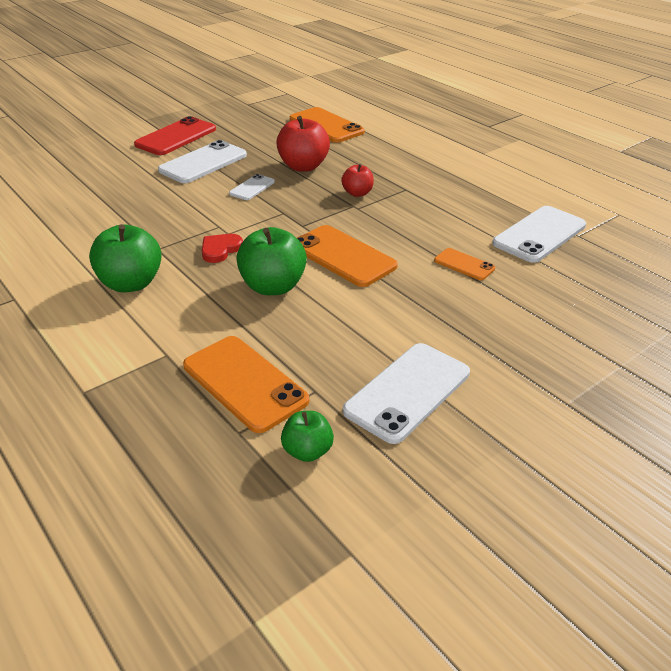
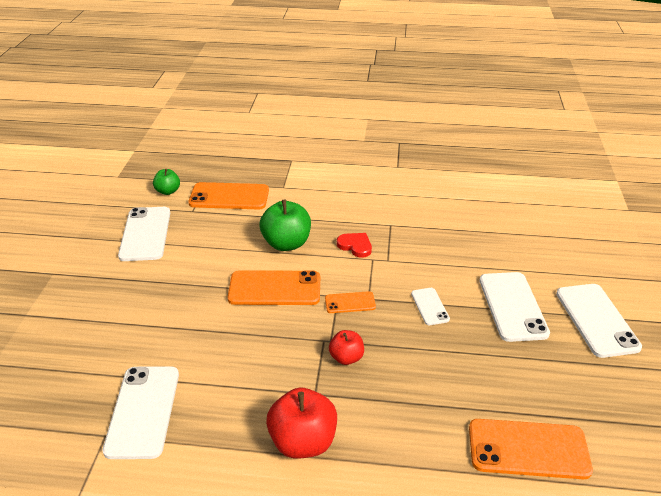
camera: 135 degrees right, 0 degrees up
(131, 283) = (362, 202): green apple -> none
(176, 137) = (596, 320): red phone -> white phone
(220, 250) = (355, 246): red heart -> red heart turned 45 degrees counterclockwise
(303, 166) = (437, 360): red apple -> red apple (303, 441)
(464, 264) = (183, 334): orange phone -> orange phone (350, 302)

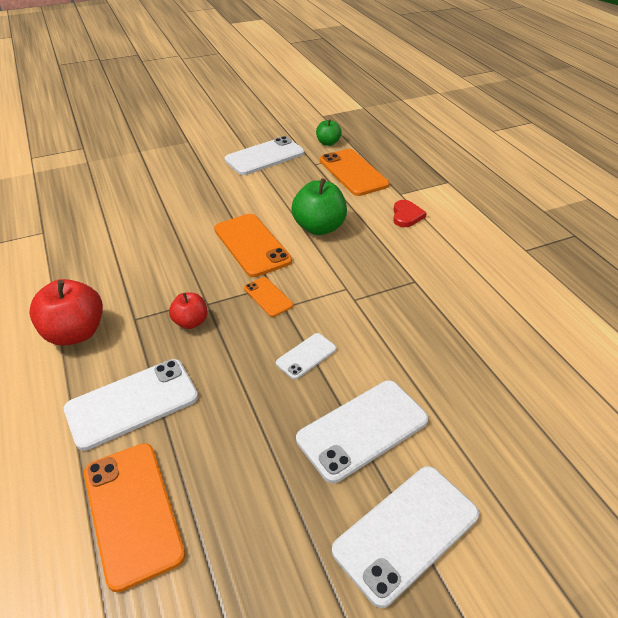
camera: 60 degrees right, 5 degrees up
(143, 411) = (72, 238): white phone -> white phone (132, 403)
(355, 246) = (356, 270): red heart -> red heart (406, 216)

